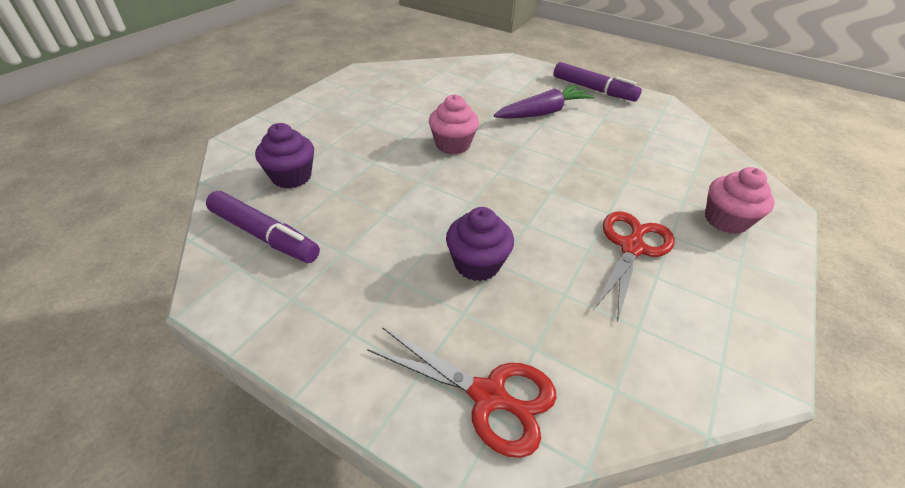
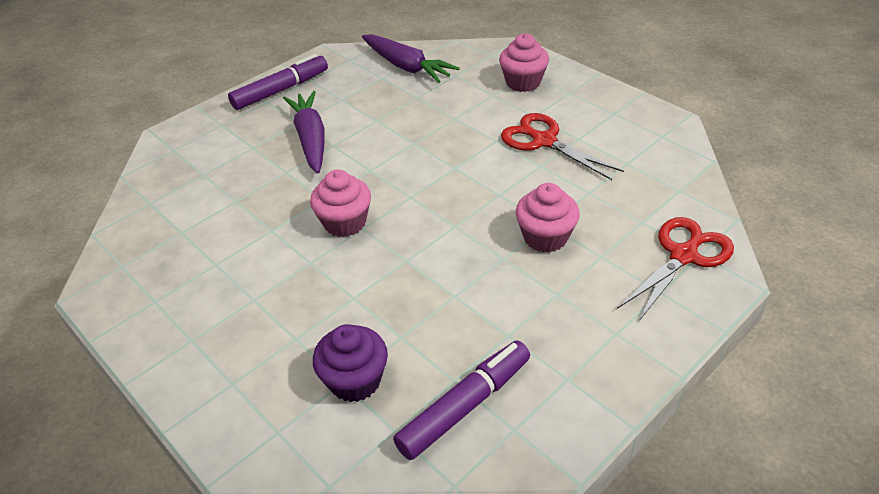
camera: 70 degrees left, 0 degrees up
(477, 264) = (545, 237): purple cupcake -> pink cupcake
(680, 142) = (407, 67): none -> purple carrot

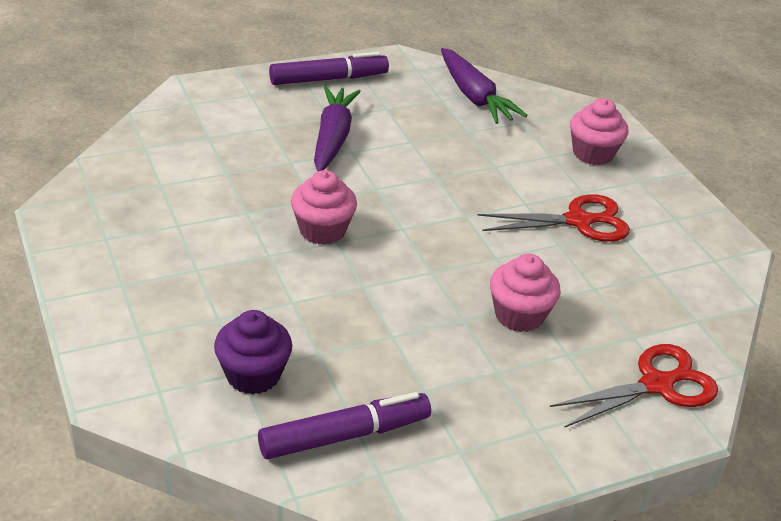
camera: 15 degrees right, 5 degrees down
(544, 141) = (578, 221): red scissors -> red scissors turned 105 degrees clockwise

